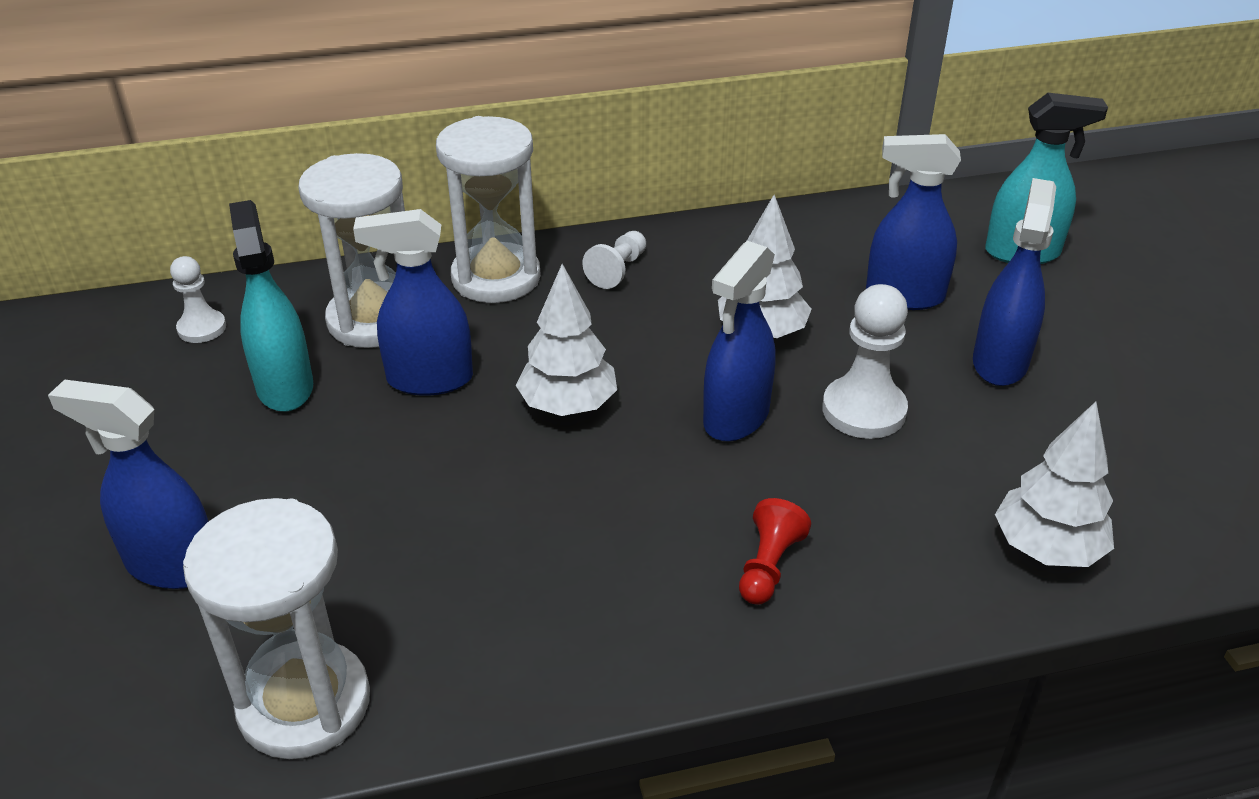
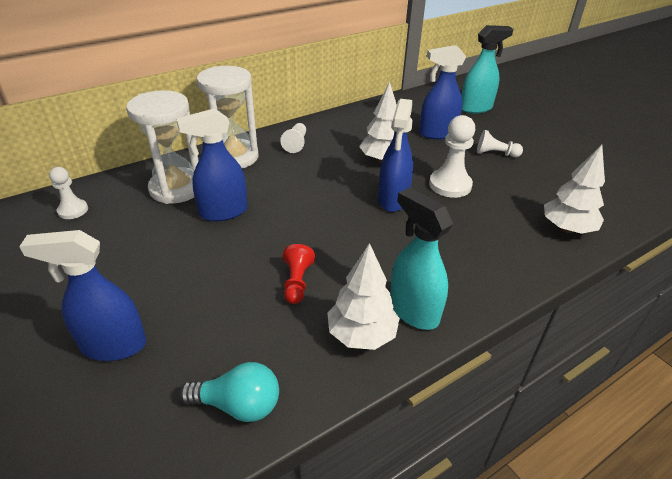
camera: 20 degrees left, 0 degrees up
(285, 387) = (140, 231): turquoise spray bottle -> turquoise spray bottle (413, 311)
(304, 704) = (238, 405): white hourglass -> turquoise light bulb
(568, 406) = (306, 210): white tree -> white tree (361, 335)
(768, 566) = (450, 265): red pawn -> red pawn (297, 282)
(1000, 362) = (495, 154): blue spray bottle -> white pawn

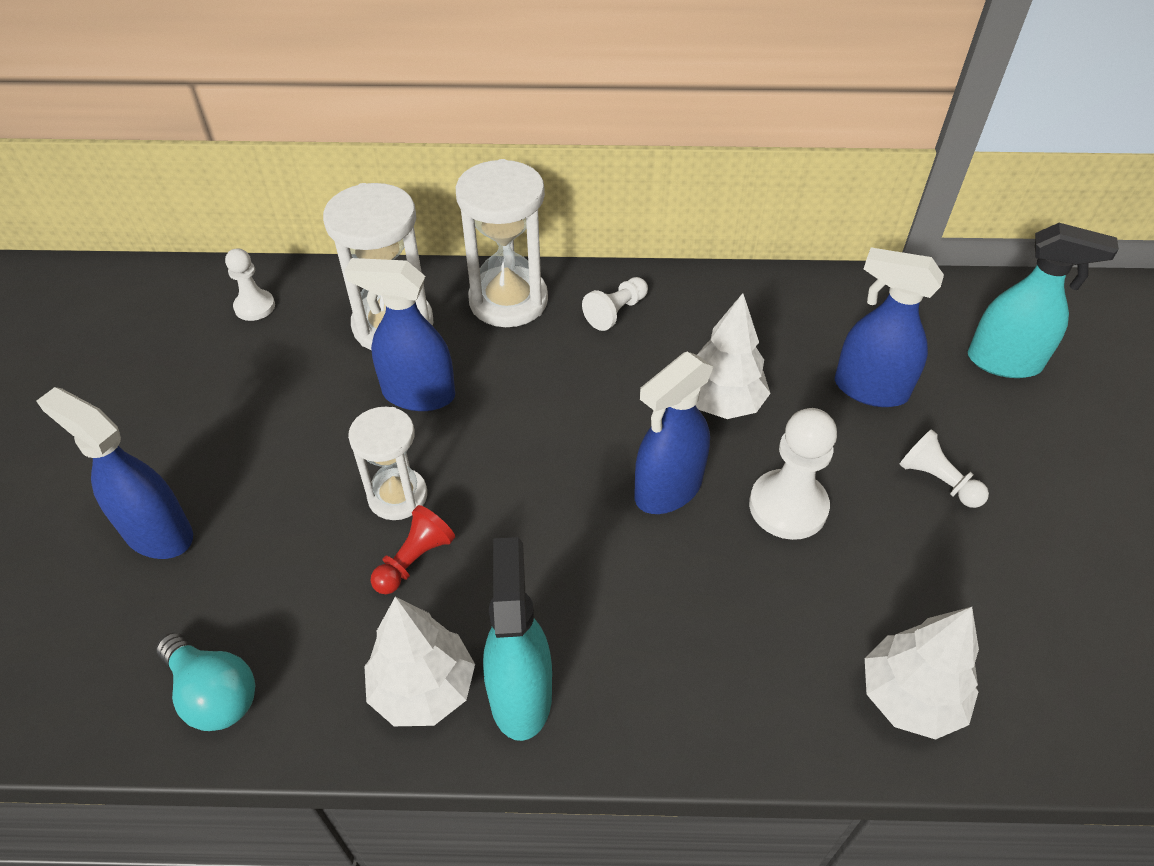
camera: 35 degrees right, 10 degrees up
(257, 259) = (397, 496): none -> white hourglass

